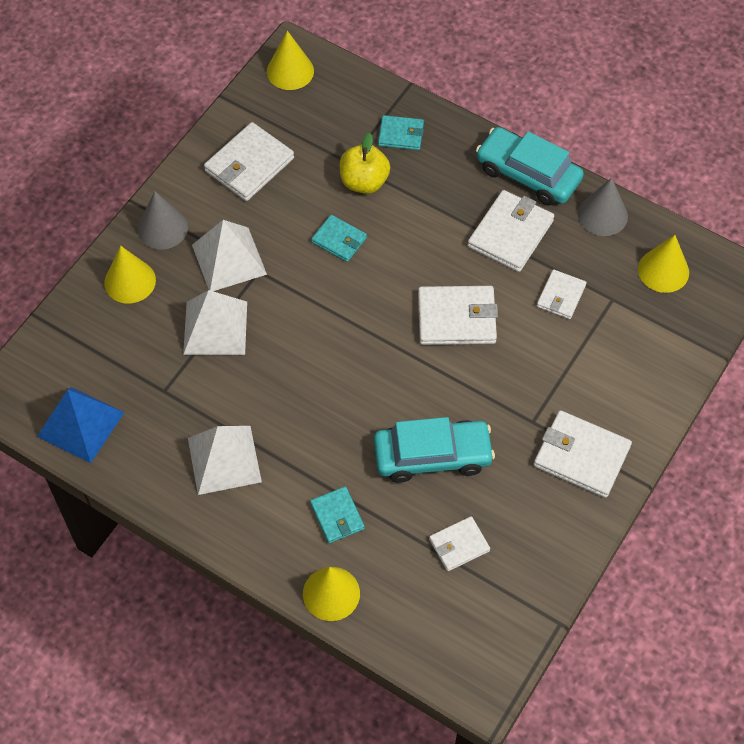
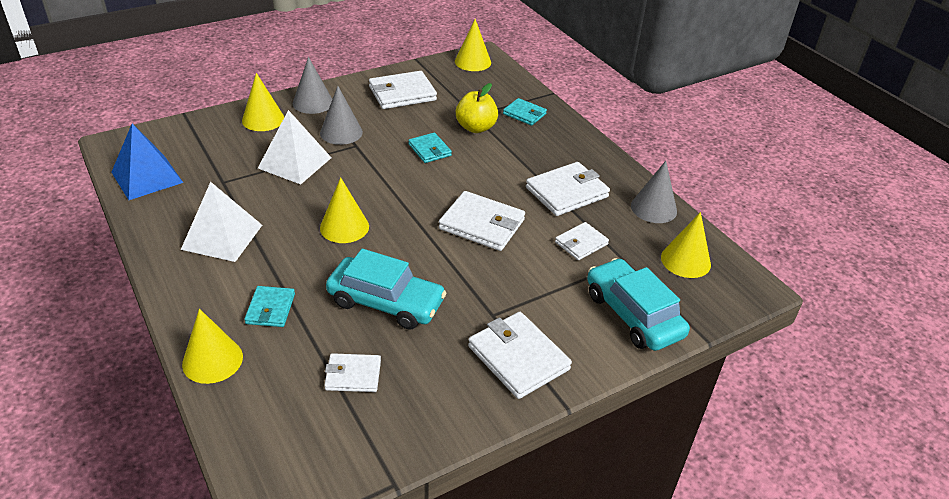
camera: 25 degrees right, 20 degrees down
(229, 259) = (341, 132): white pyramid -> grey cone
(330, 387) = (344, 227): none -> yellow cone
(528, 174) = (607, 165): turquoise car -> turquoise car (633, 314)

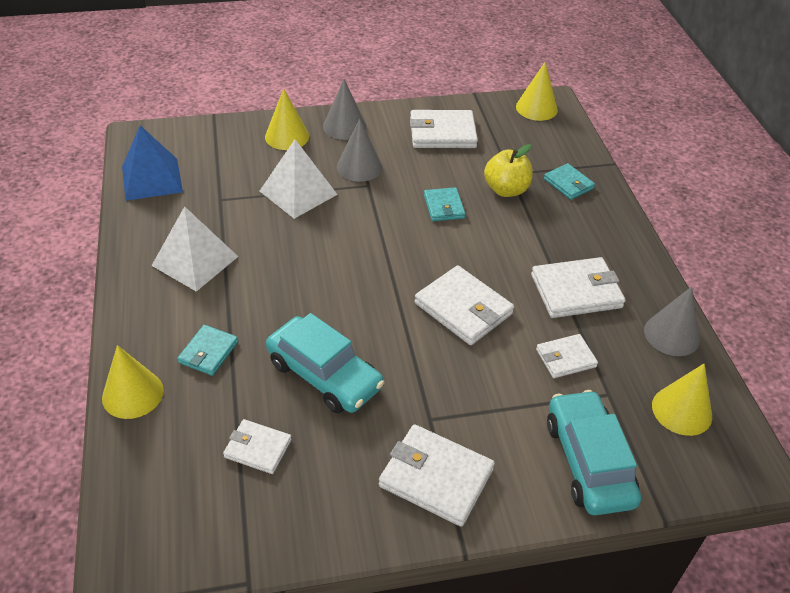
camera: 20 degrees right, 5 degrees up
(344, 227) = (318, 277): yellow cone -> none
(518, 358) = (436, 478): white wallet -> white wallet turned 45 degrees counterclockwise

